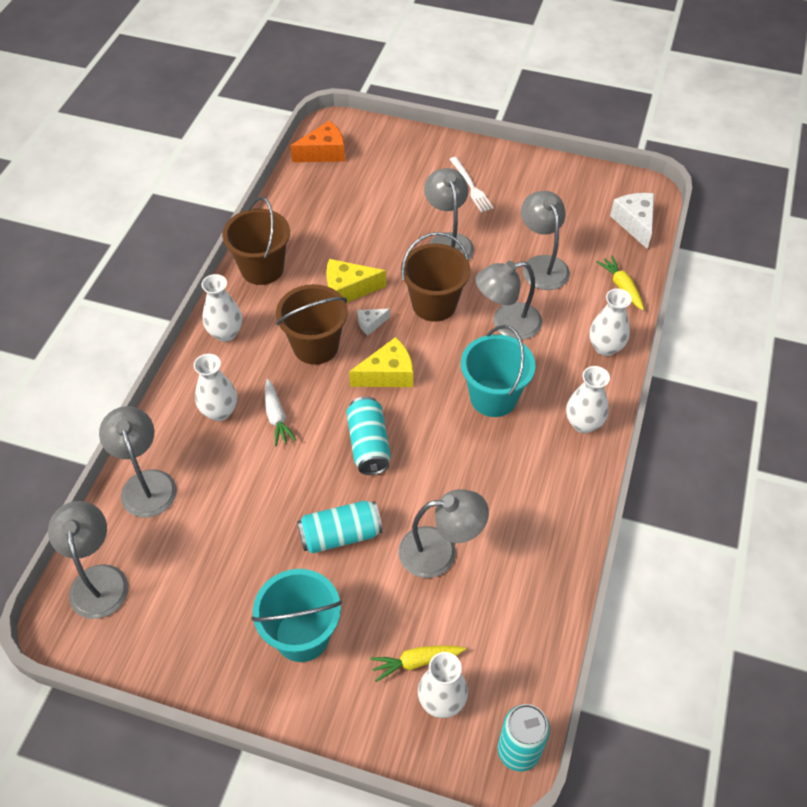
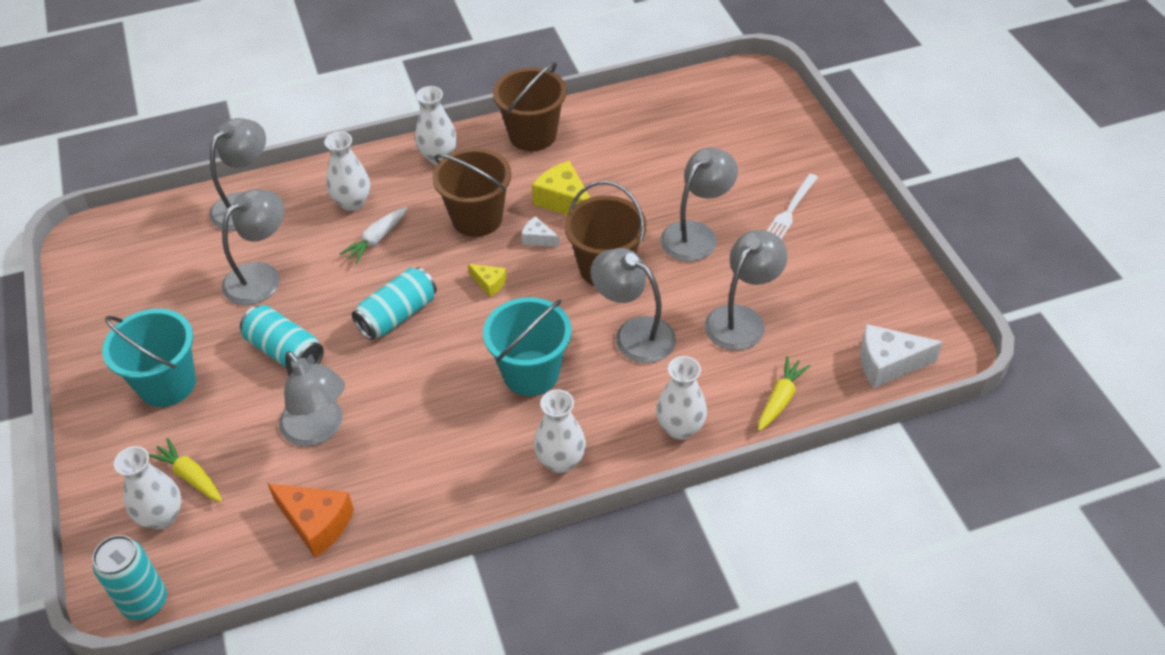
camera: 55 degrees right, 5 degrees down
(98, 579) = (137, 233): grey lamp -> grey lamp (261, 276)
(324, 153) = (716, 90): orange cheese -> orange cheese (316, 523)
(388, 374) = (489, 283): yellow cheese -> yellow cheese, size x0.54
(635, 223) = (888, 364): white cheese -> white cheese turned 135 degrees counterclockwise

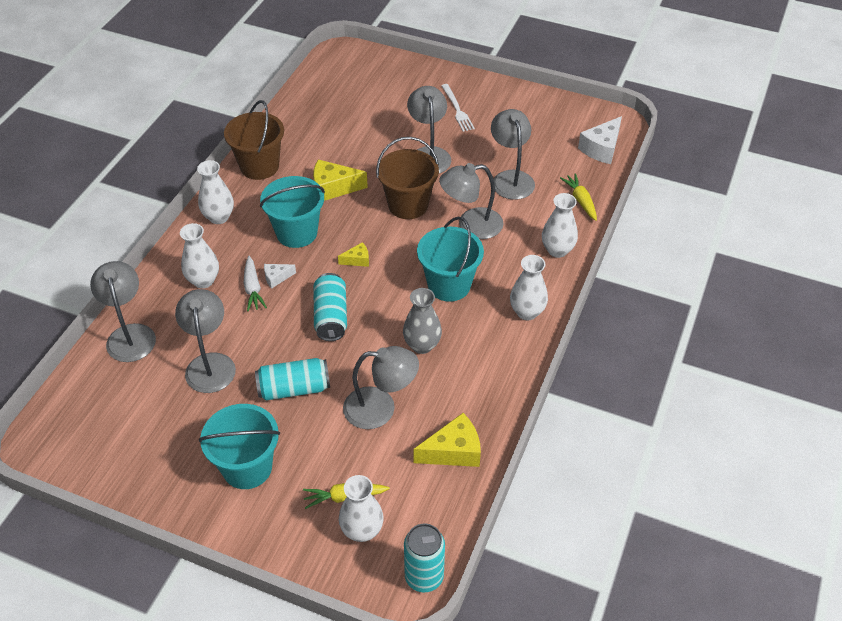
camera: 50 degrees left, 0 degrees up
(316, 523) = (453, 451): orange cheese -> yellow cheese
(429, 407) = (422, 345): none -> grey vase
(477, 218) = (297, 233): brown bucket -> turquoise bucket
(538, 239) = (348, 217): white cheese -> white cheese (276, 278)

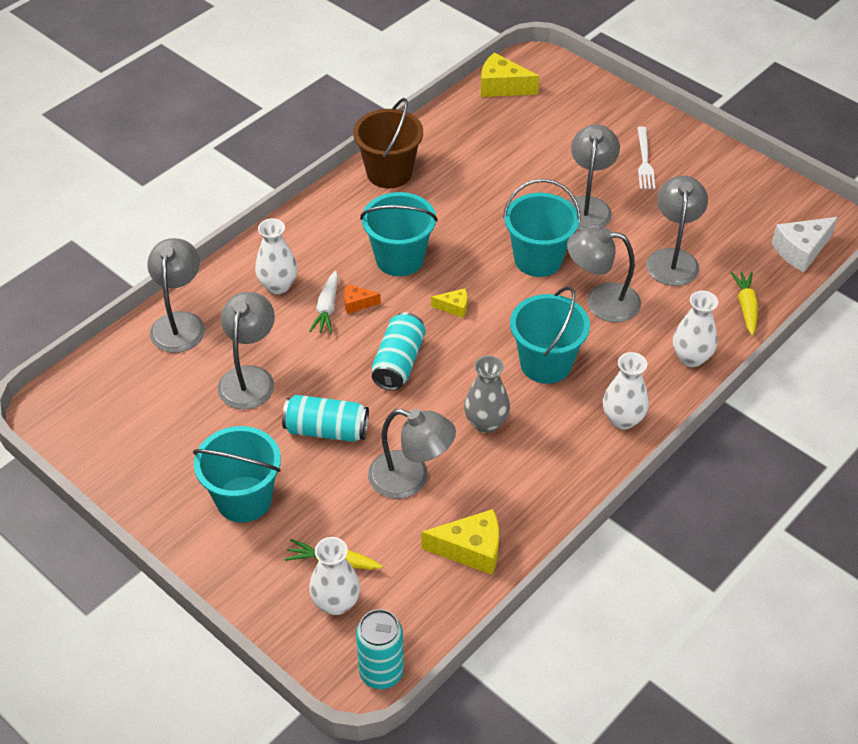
camera: 20 degrees right, 0 degrees up
(219, 217) = (322, 219): white vase -> none
(276, 278) = (357, 303): white cheese -> orange cheese
(333, 188) = (461, 218): yellow cheese -> yellow cheese (502, 87)
(408, 205) = (538, 259): brown bucket -> turquoise bucket

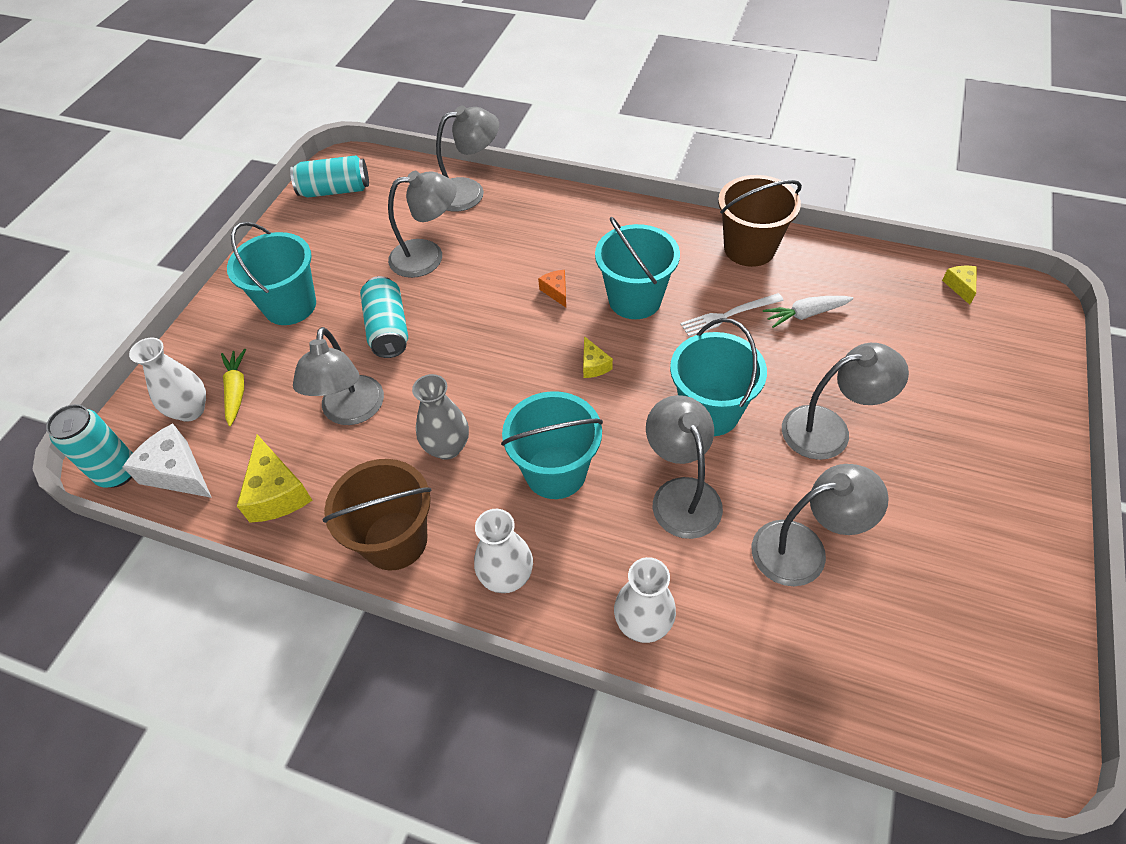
camera: 70 degrees right, 5 degrees up
(278, 285) = (547, 232): white vase -> none
(327, 308) = (537, 273): white carrot -> white carrot (805, 314)
(398, 362) = (495, 349): turquoise can -> turquoise can (335, 190)
(502, 87) = (960, 286): yellow cheese -> yellow cheese, size x0.54
(559, 478) = (395, 540): none -> brown bucket
(644, 161) = (956, 462): white fork -> white fork (728, 315)
(746, 306) = (773, 665): yellow carrot -> none
(801, 250) = (934, 712): white cheese -> white cheese (177, 472)

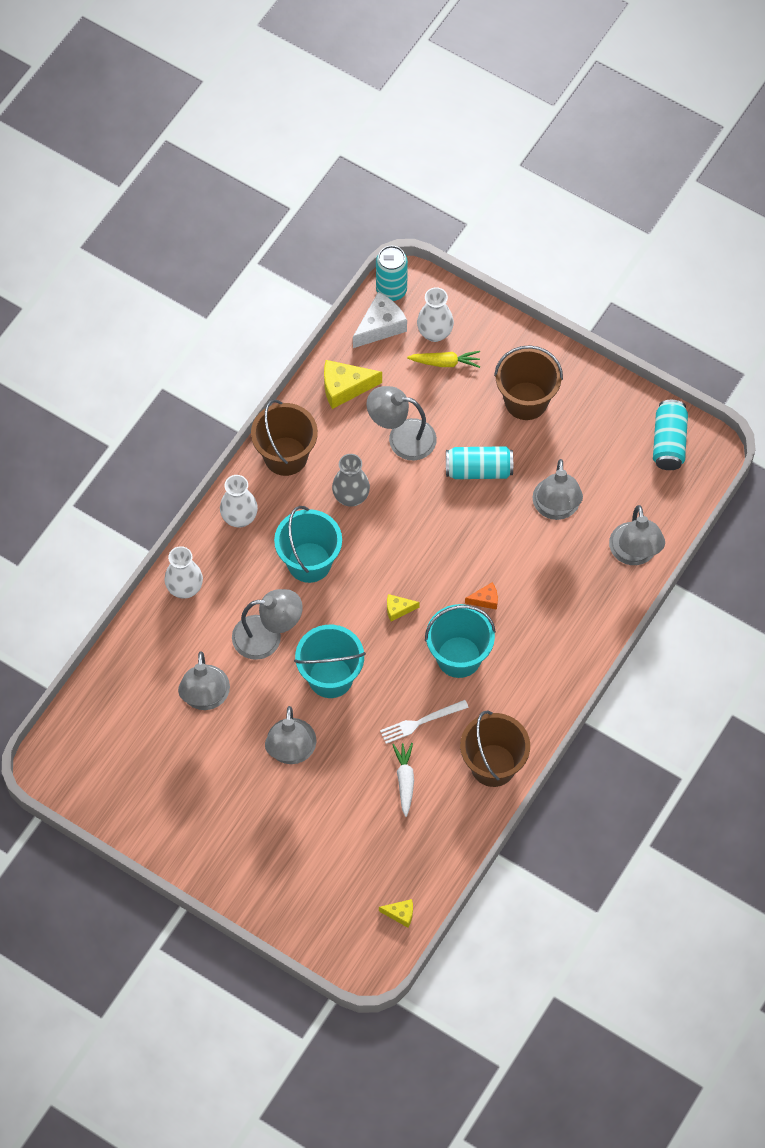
camera: 100 degrees right, 10 degrees up
(290, 306) = (526, 401): turquoise bucket -> brown bucket
(728, 315) = (421, 722): white fork -> white fork turned 105 degrees counterclockwise

